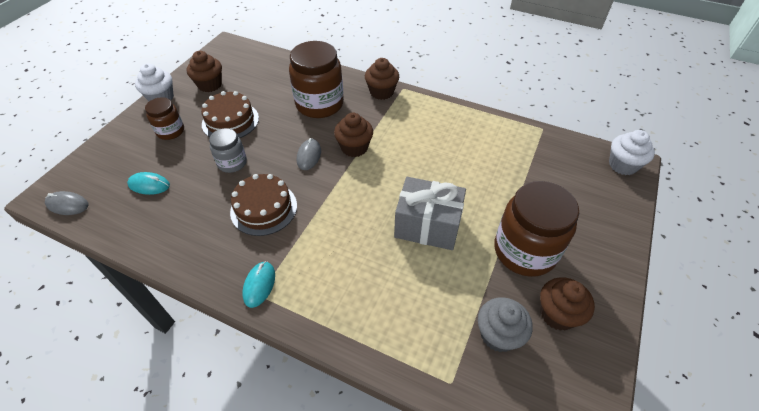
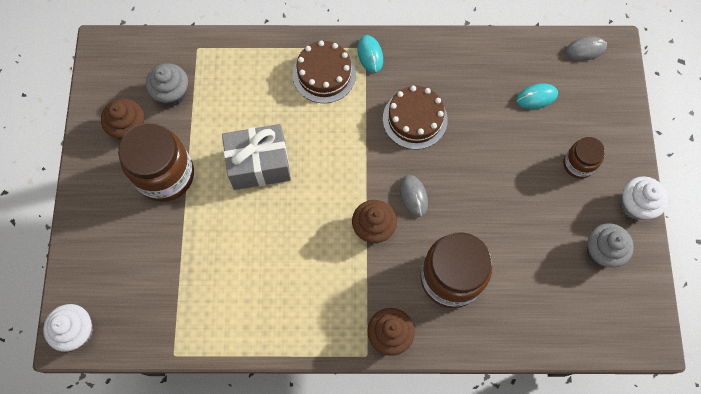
camera: 155 degrees right, 20 degrees up
(210, 85) = (601, 251): brown cupcake -> grey cupcake
(230, 121) = (529, 206): brown cake -> brown cake (324, 74)
(232, 163) = (482, 154): grey jar -> none

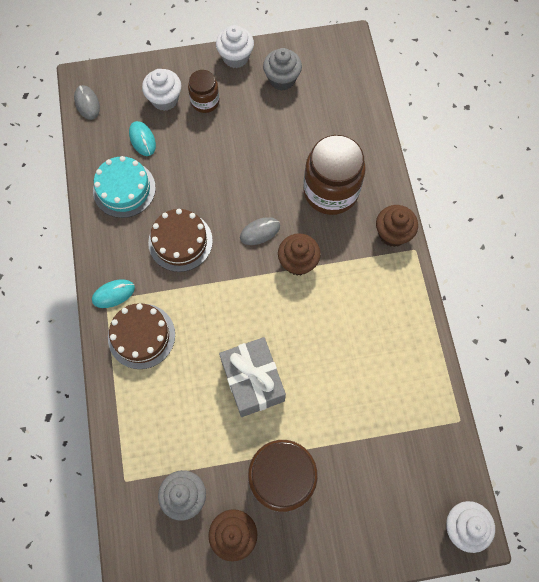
camera: 100 degrees left, 0 degrees up
(480, 74) = (124, 189): none -> turquoise cake
(584, 124) = (165, 99): none -> white cupcake

